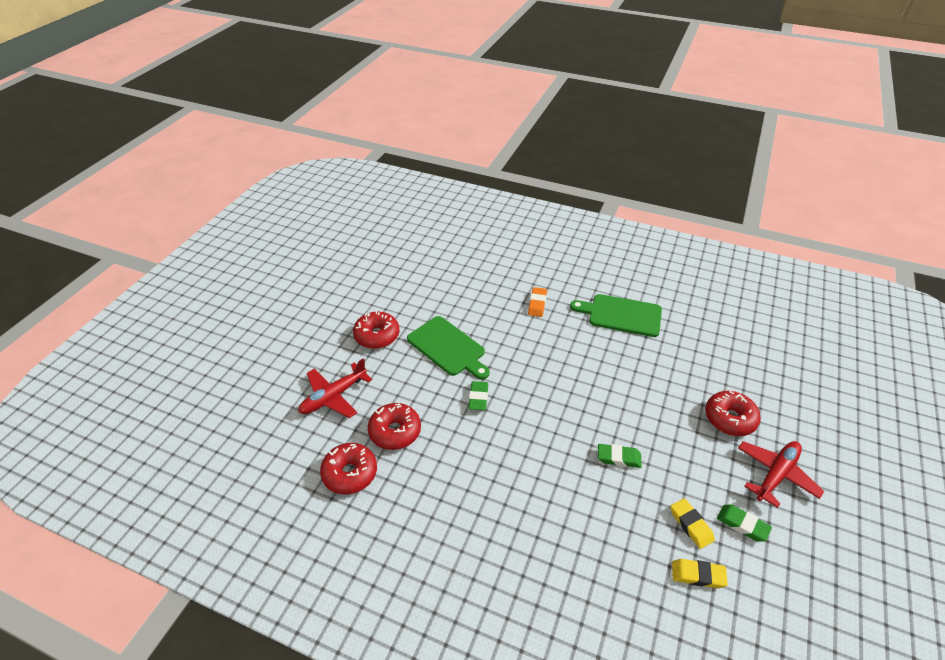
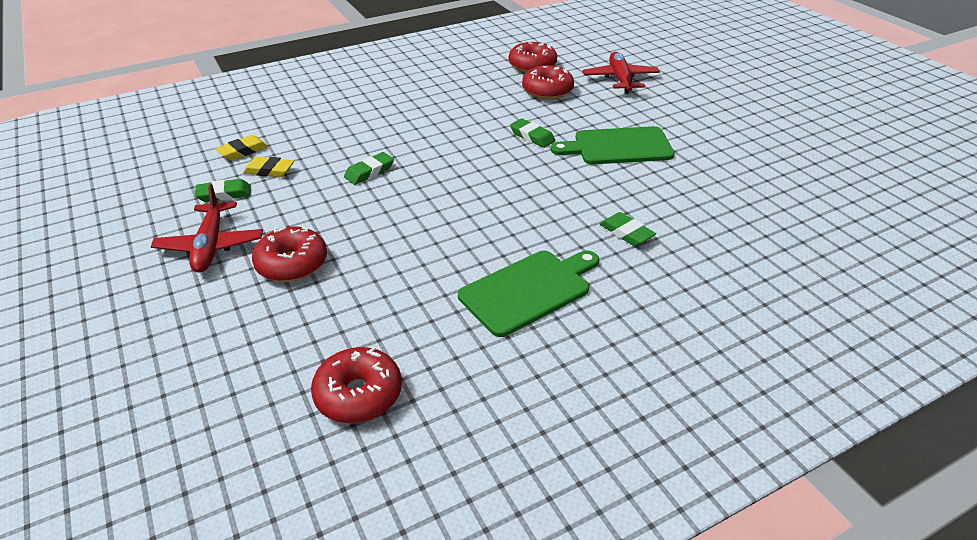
camera: 130 degrees right, 5 degrees down
(377, 336) = (680, 118): red donut -> red donut (358, 394)
(537, 304) = (626, 233): orange eraser -> green eraser

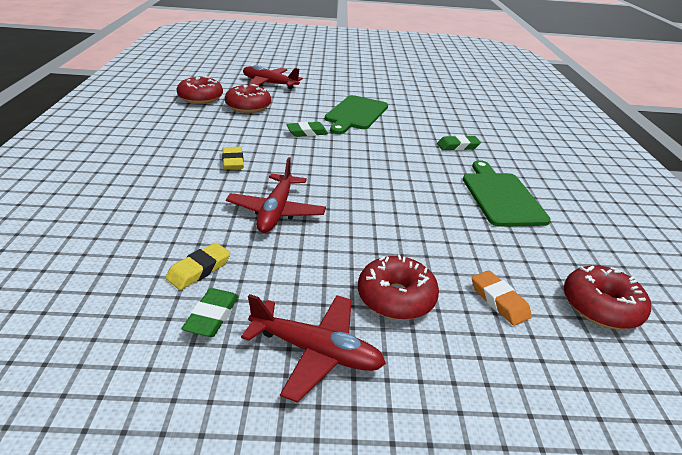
camera: 65 degrees left, 5 degrees down
(243, 151) = (127, 279): yellow eraser -> yellow eraser (233, 161)
(324, 322) = (499, 301): none -> orange eraser
(369, 172) = (276, 211): green eraser -> red plane

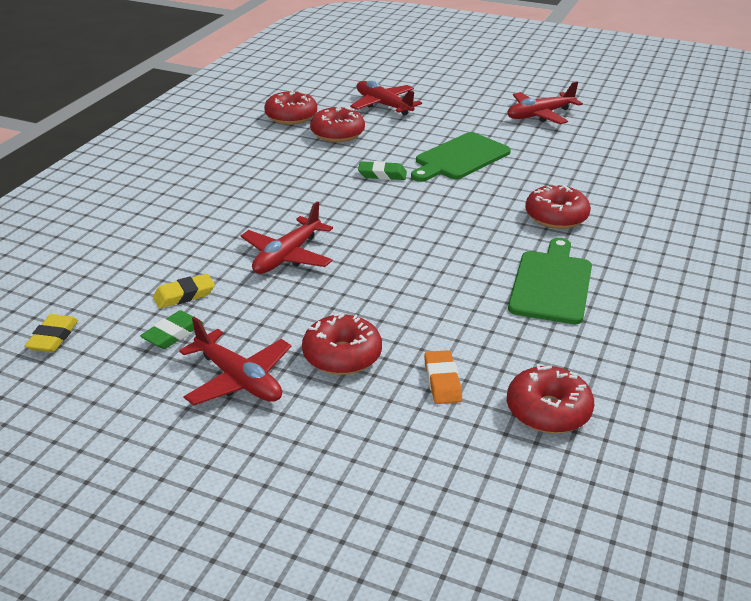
camera: 25 degrees right, 0 degrees up
(233, 161) = (278, 197): yellow eraser -> yellow eraser (53, 337)
(385, 81) = (539, 115): none -> red plane
(458, 146) = (556, 217): green eraser -> red donut

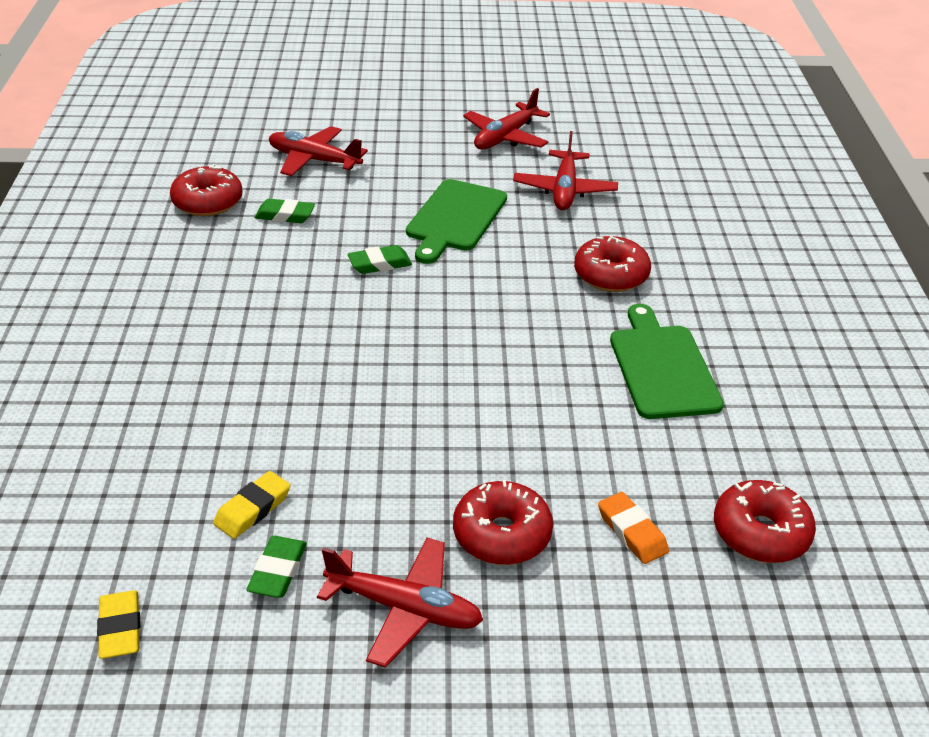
camera: 25 degrees left, 5 degrees up
(287, 256) = (343, 414): red plane -> red plane (564, 190)
(337, 133) = (285, 215): red donut -> green eraser

